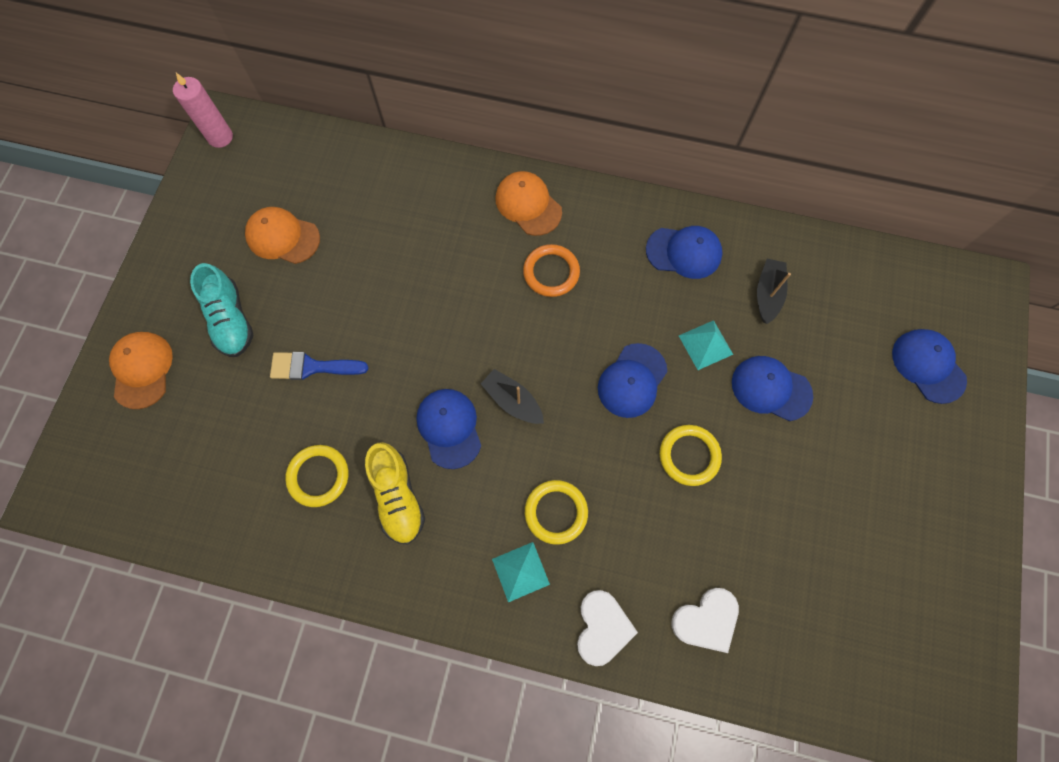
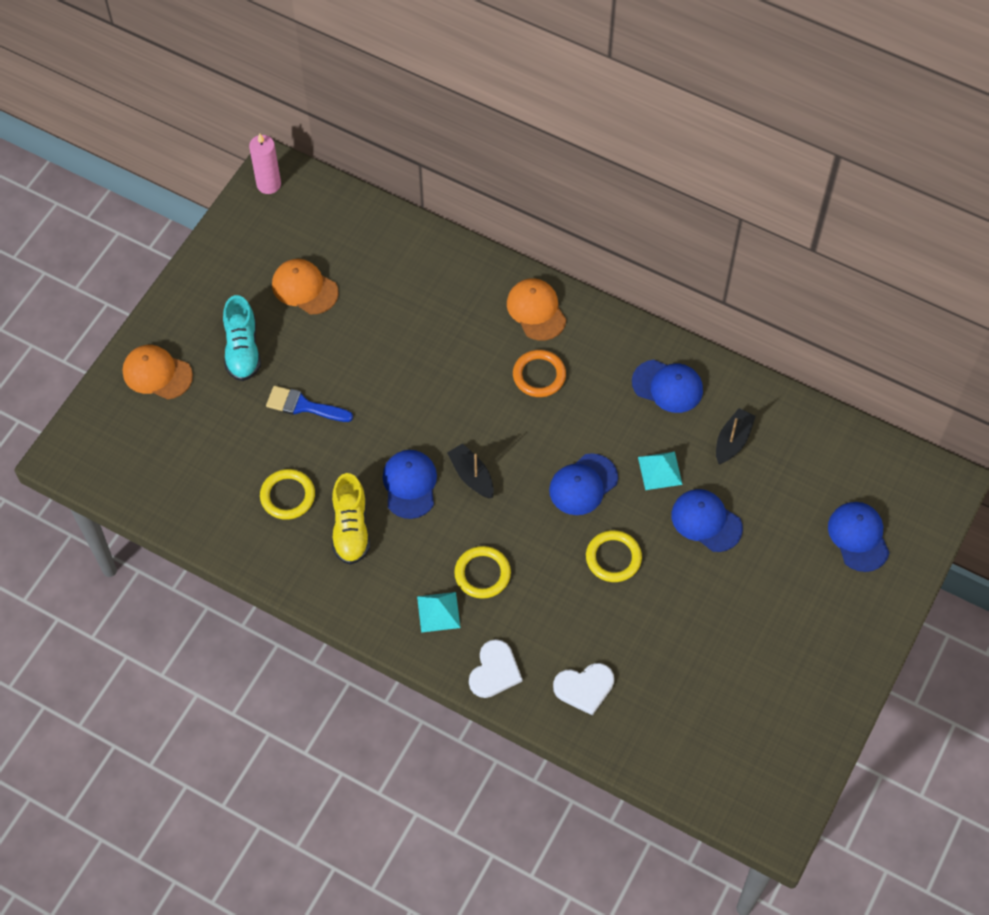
camera: 15 degrees right, 10 degrees down
(142, 370) = (157, 373): orange cap -> orange cap turned 75 degrees counterclockwise

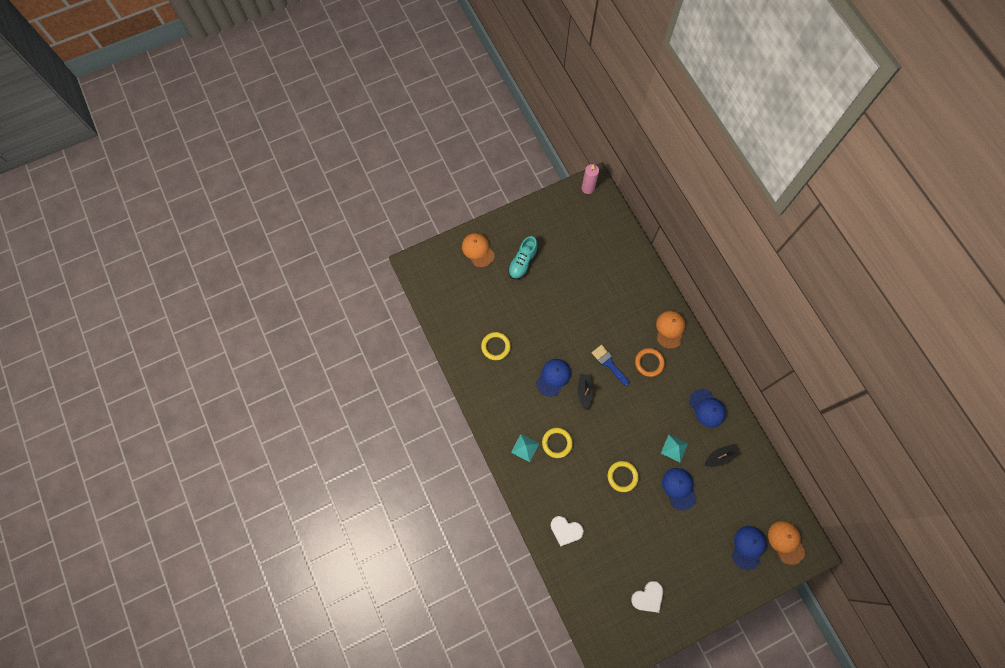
camera: 35 degrees right, 10 degrees up
(303, 406) = (531, 307): blue brush -> blue brush (609, 363)
(304, 288) = (570, 250): orange cap -> orange cap (786, 542)
(351, 529) = (513, 381): yellow shoe -> none
(494, 671) = (531, 493): white heart -> white heart (648, 597)
(583, 484) = (633, 431): blue cap -> none

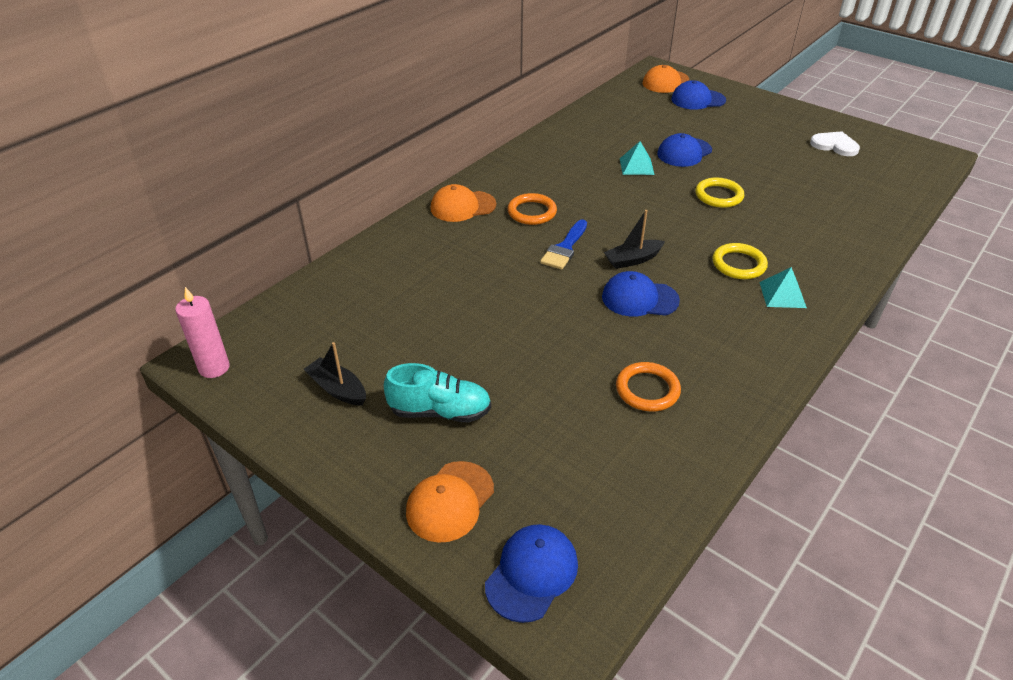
camera: 115 degrees left, 30 degrees down
(495, 346) = (647, 390): yellow ring -> orange ring
(566, 530) = (845, 222): white heart -> none
(707, 408) = (558, 154): blue cap -> blue cap (532, 574)
(719, 457) = (613, 134): black boat -> black boat (338, 389)

